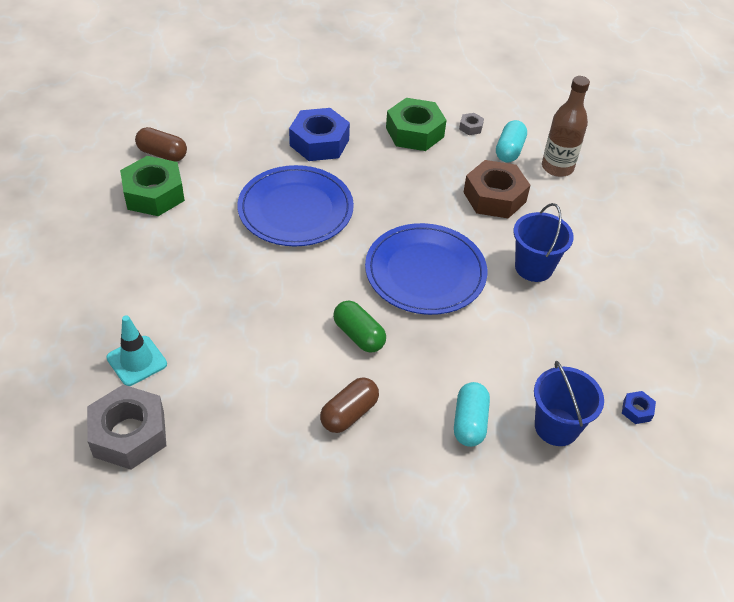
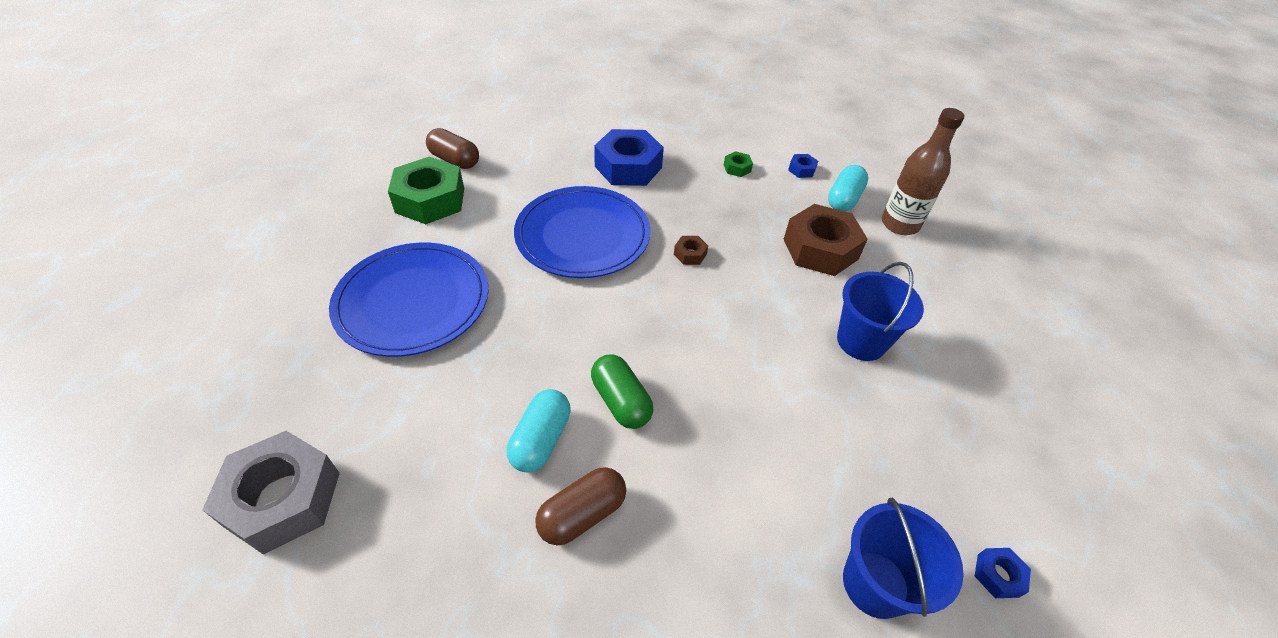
camera: 10 degrees right, 0 degrees up
(137, 361) = (333, 396): turquoise traffic cone -> none
(388, 214) = (690, 254): none -> brown nut
(415, 132) = (737, 168): green nut -> green nut, size x0.43
(425, 272) = (722, 329): blue plate -> blue plate (413, 301)
(469, 422) = (748, 556): turquoise capsule -> turquoise capsule (541, 440)
(471, 127) = (802, 170): grey nut -> blue nut

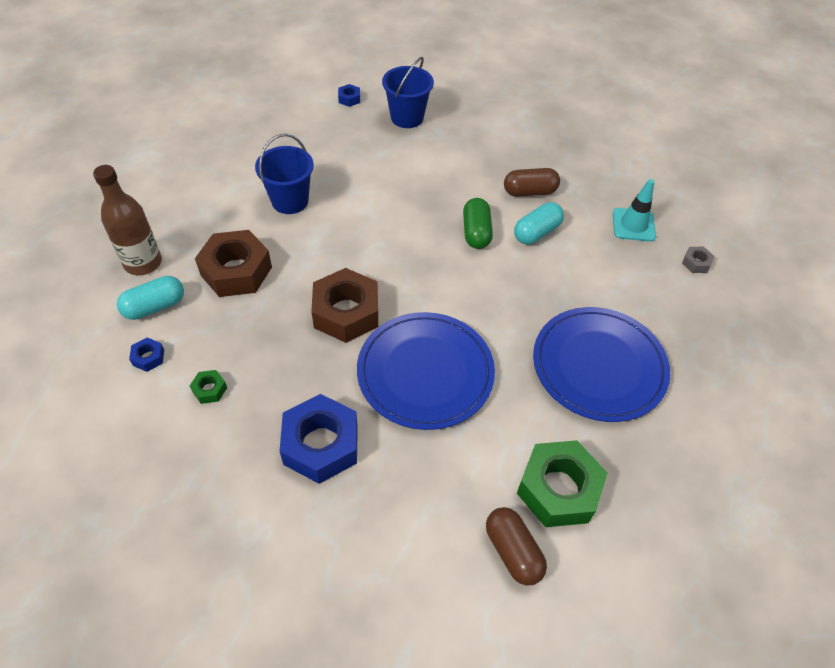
camera: 150 degrees left, 5 degrees up
(283, 498) = (696, 263): grey nut -> grey nut, size x0.43
(393, 529) = (633, 225): none -> turquoise traffic cone
(690, 254) = (346, 312): brown nut -> brown nut, size x2.32

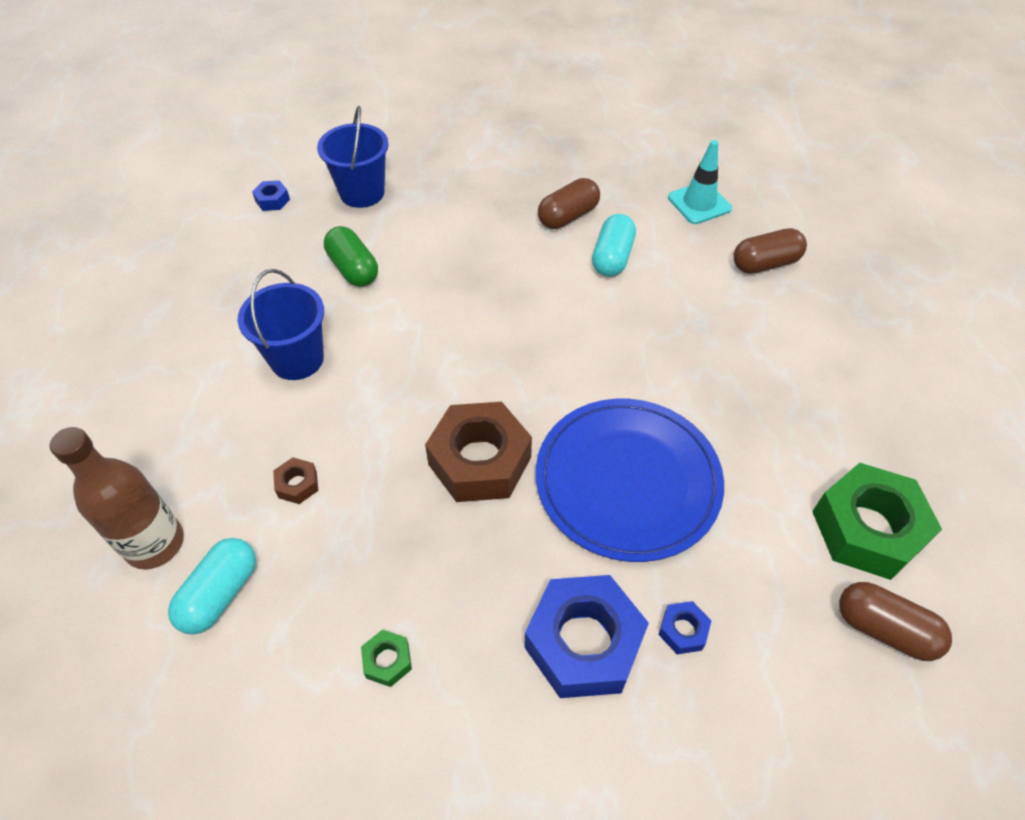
camera: 30 degrees left, 0 degrees up
(148, 357) = (267, 669): blue nut -> blue nut (683, 630)
(236, 271) = (297, 484): brown nut -> brown nut, size x0.43
(476, 232) = (549, 289): green capsule -> green capsule (353, 269)
(599, 366) = (792, 370): blue plate -> none
(645, 288) = (765, 264): none -> brown capsule
(696, 263) = (788, 214): grey nut -> none

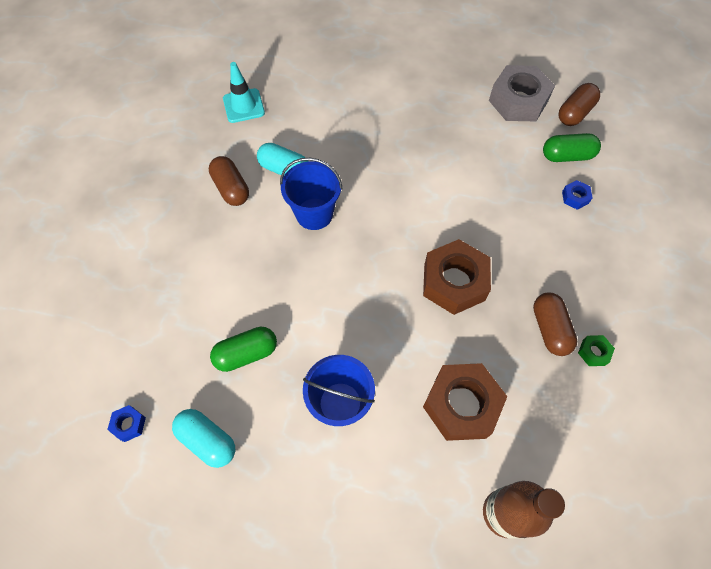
camera: 80 degrees left, 10 degrees up
(220, 594) = (547, 460): turquoise capsule -> turquoise capsule (207, 440)
(297, 484) = (461, 405): brown nut -> brown nut, size x2.32
(362, 193) = (147, 340): blue bucket -> blue bucket (314, 214)
(583, 642) = (582, 246): blue nut -> none
(627, 480) = (477, 202): blue plate -> none
(765, 264) = (314, 87): brown capsule -> brown capsule (549, 329)
(772, 616) = (567, 156): none -> green capsule
(867, 529) = (518, 101): green nut -> grey nut

